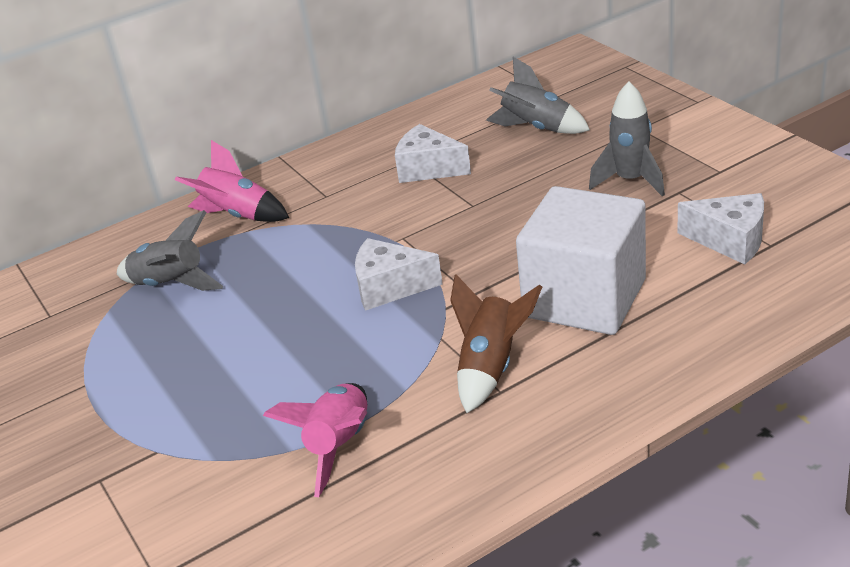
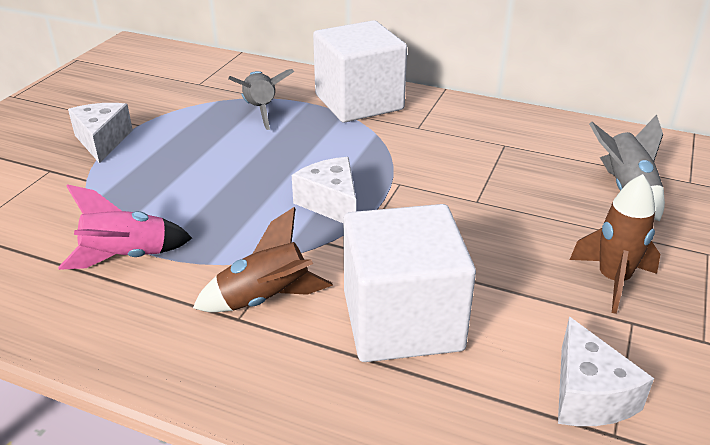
camera: 50 degrees right, 0 degrees up
(237, 215) = (359, 102): pink rocket -> white cube
(428, 169) = (502, 158): white cheese -> white cheese (102, 141)
(630, 180) = (613, 280): grey rocket -> brown rocket

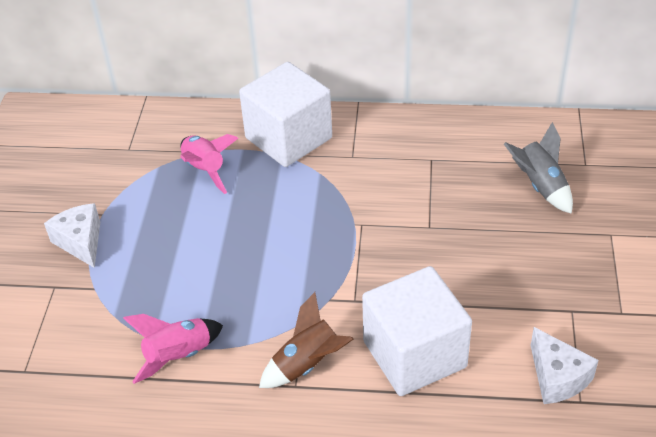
camera: 15 degrees left, 10 degrees up
(261, 111) = (205, 170): grey rocket -> pink rocket
(331, 203) = (315, 259): white cheese -> none
(613, 280) = (550, 277): brown rocket -> none

